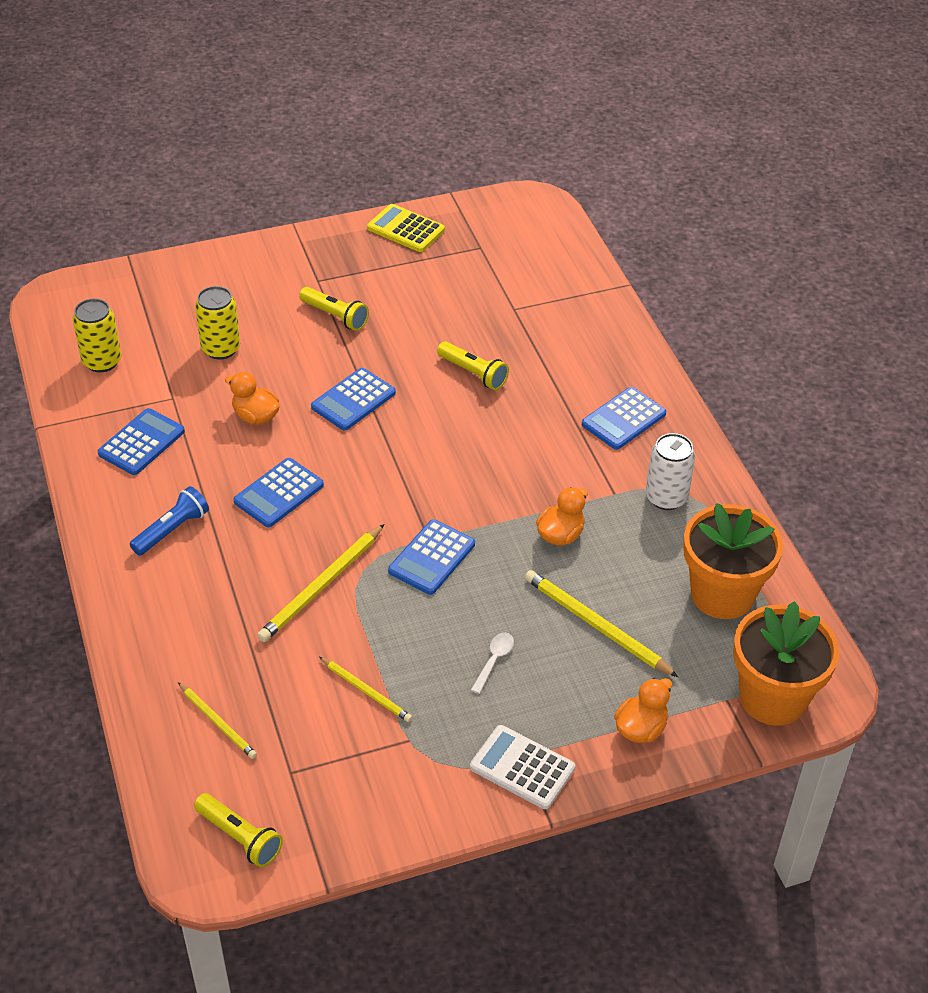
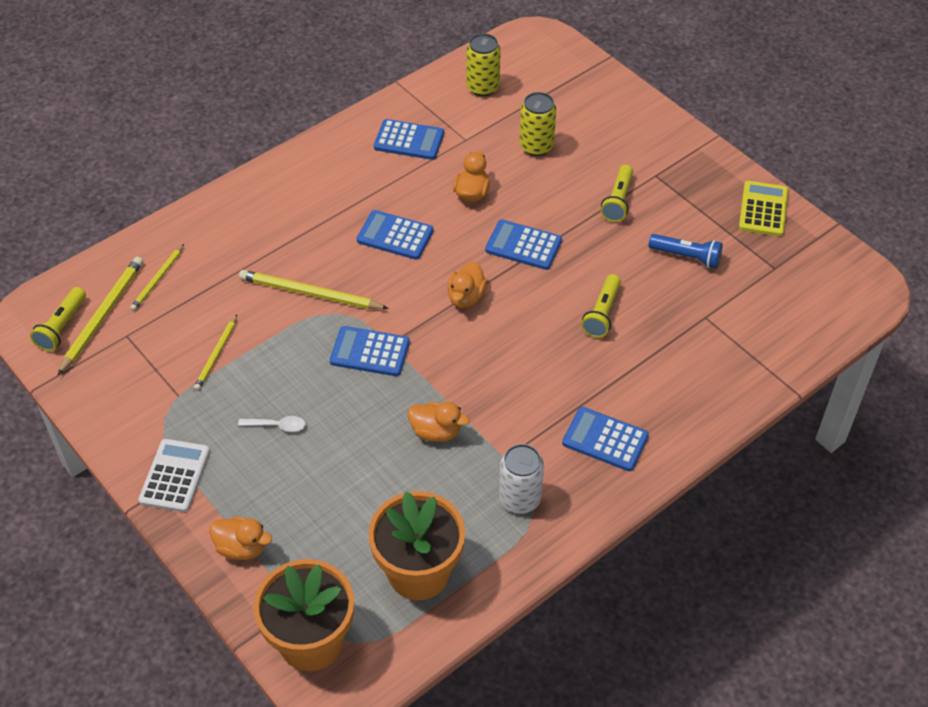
camera: 70 degrees right, 5 degrees up
(172, 530) = (328, 189): blue flashlight -> blue flashlight (686, 257)
(398, 463) = (466, 297): none -> orange duck
(596, 625) = (342, 486): yellow pencil -> yellow pencil (103, 315)

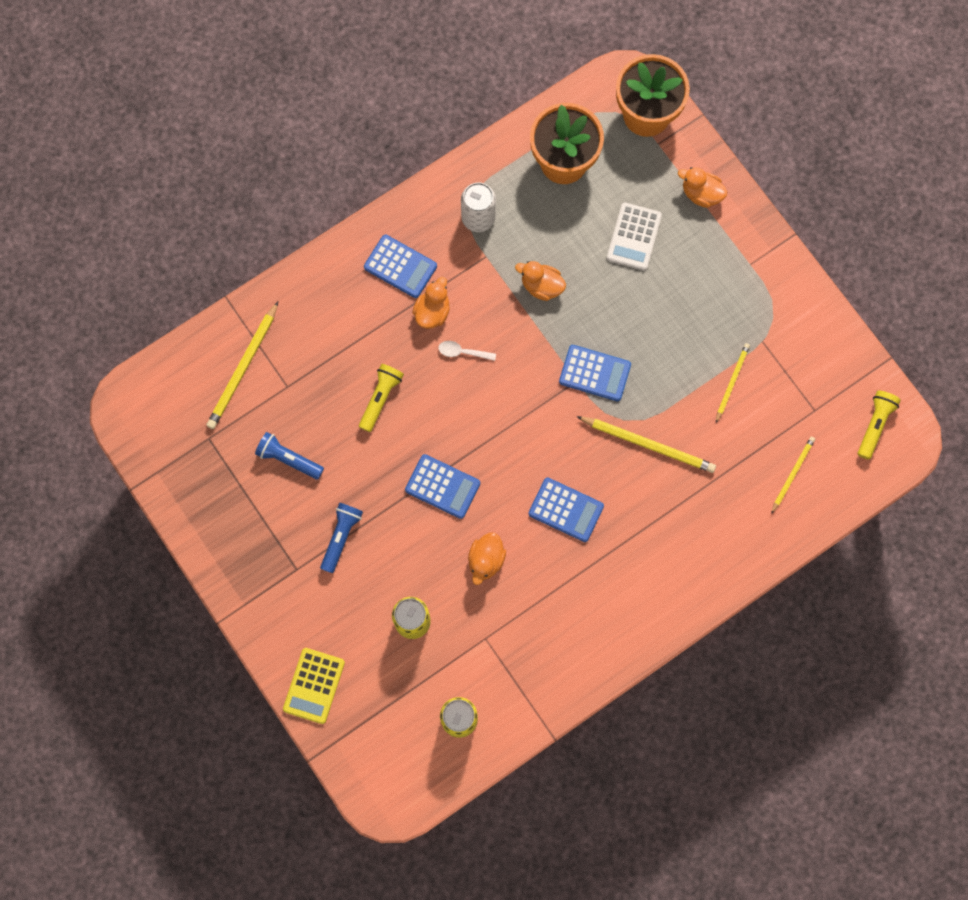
camera: 175 degrees left, 25 degrees up
(103, 315) = (839, 435): yellow pencil -> yellow pencil (243, 368)
(175, 476) = (759, 262): white calculator -> white calculator (634, 237)
(277, 426) = (676, 303): white spoon -> white spoon (463, 352)
(409, 140) = (545, 642): blue calculator -> none
(466, 297) = (503, 428): orange duck -> orange duck (432, 312)
(618, 201) = (341, 537): yellow flashlight -> blue flashlight
(763, 209) = (200, 513): yellow calculator -> yellow calculator (314, 685)

